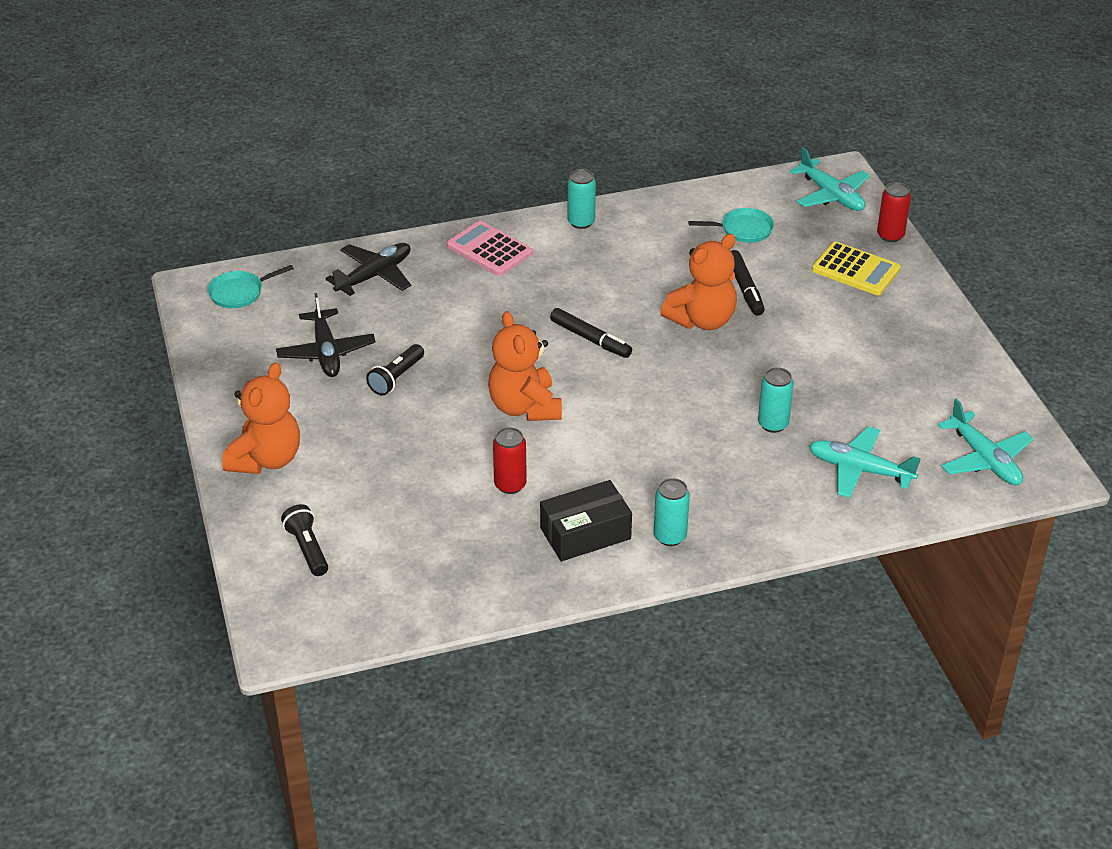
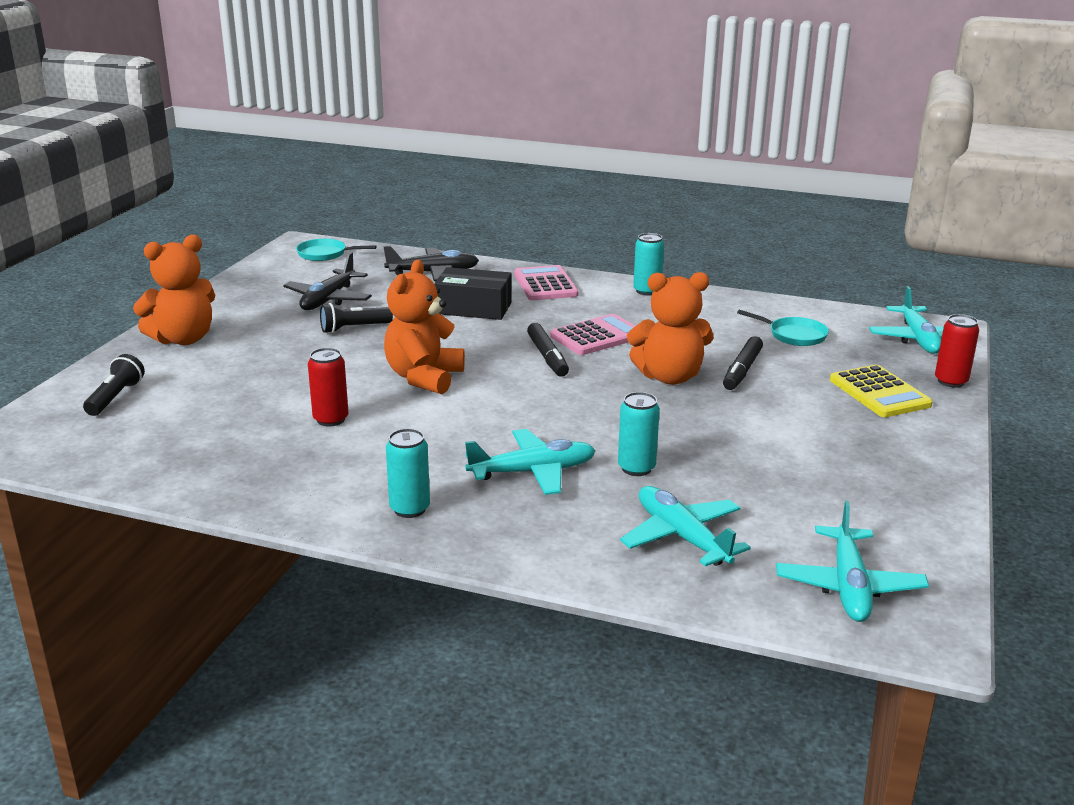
camera: 35 degrees right, 15 degrees down
(585, 533) = (338, 475): black box -> black box (473, 308)
(602, 297) = (597, 336): none -> pink calculator
(711, 462) = (533, 472): none -> turquoise plane

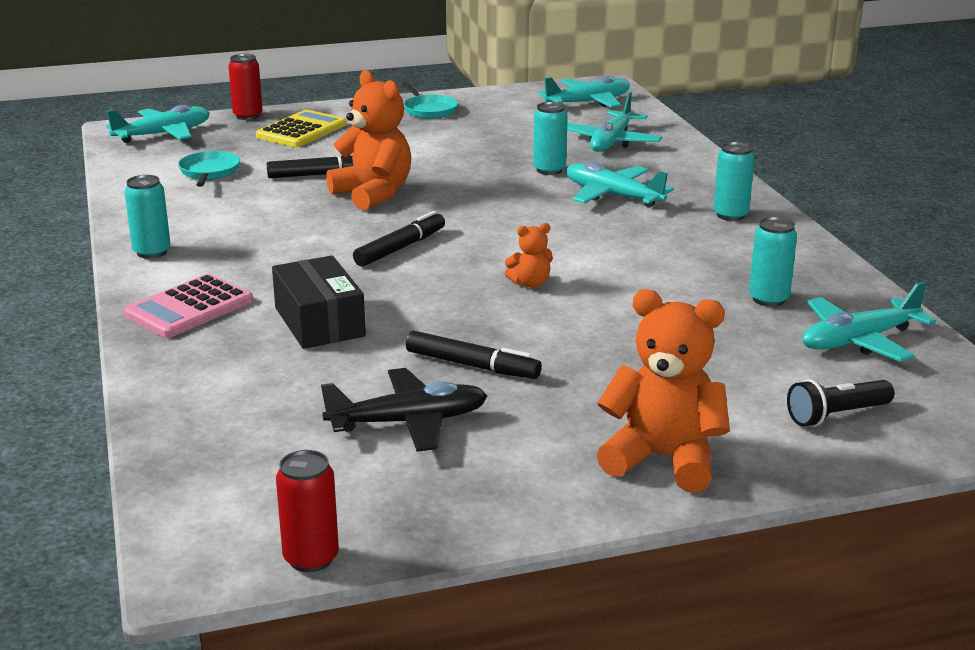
camera: 125 degrees left, 0 degrees up
(154, 449) = (858, 341): none -> turquoise plane
(257, 447) = (768, 299): none -> turquoise can
(325, 254) = (230, 515): turquoise pan -> turquoise pan (429, 110)
(331, 419) = (673, 290): red can -> red can (311, 558)
(353, 328) = (472, 365): black flashlight -> black marker
(424, 378) = (530, 283): orange teddy bear -> orange teddy bear, size x0.48
(433, 273) = (222, 390): black plane -> none
(597, 336) = (318, 242): pink calculator -> none

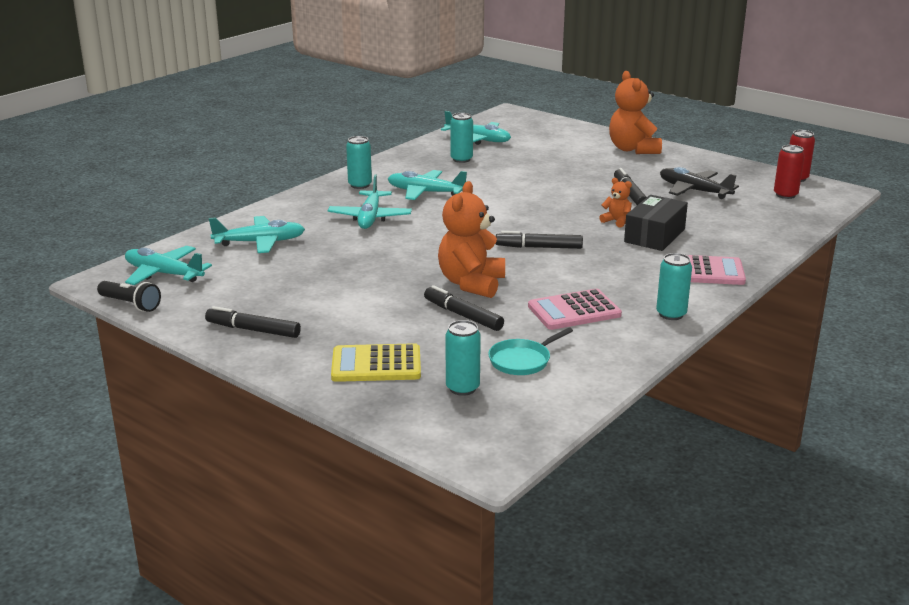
camera: 125 degrees left, 0 degrees up
(163, 134) = (472, 429): turquoise plane -> turquoise plane (425, 192)
(242, 216) = (574, 311): none -> pink calculator
(248, 116) = (368, 410): red can -> red can (785, 195)
(429, 110) = (253, 330): turquoise pan -> black marker
(530, 283) = (527, 205): orange teddy bear -> orange teddy bear (616, 221)
(549, 170) = (346, 245): turquoise can -> turquoise can (462, 388)
(836, 416) = (551, 134): black flashlight -> black flashlight (131, 304)

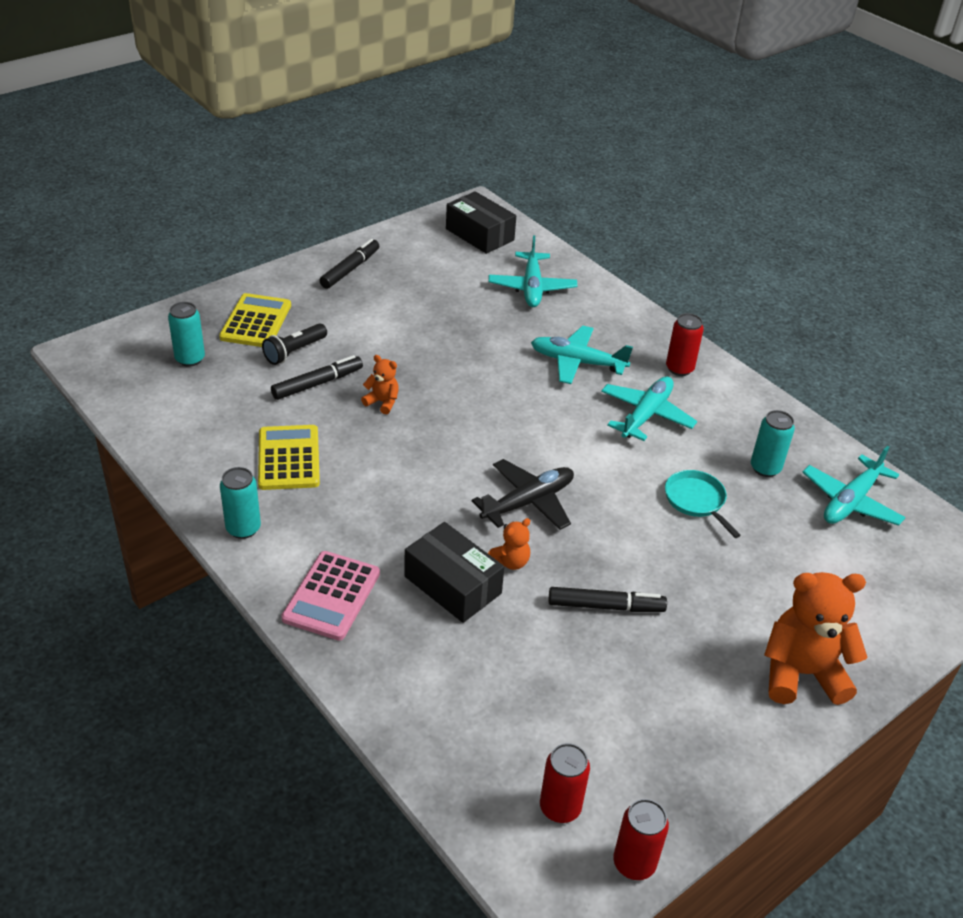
camera: 100 degrees right, 15 degrees up
(131, 304) = (426, 218): black flashlight -> black flashlight (294, 352)
(163, 274) = (479, 234): turquoise plane -> black box
(360, 185) = (679, 368): turquoise can -> red can
(471, 284) = (382, 402): orange teddy bear -> orange teddy bear, size x0.48
(522, 360) = (213, 401): turquoise pan -> turquoise pan (696, 501)
(539, 247) = (454, 471): black marker -> none
(574, 311) = (289, 458): pink calculator -> yellow calculator
(694, 190) = (603, 687): black plane -> black plane (528, 502)

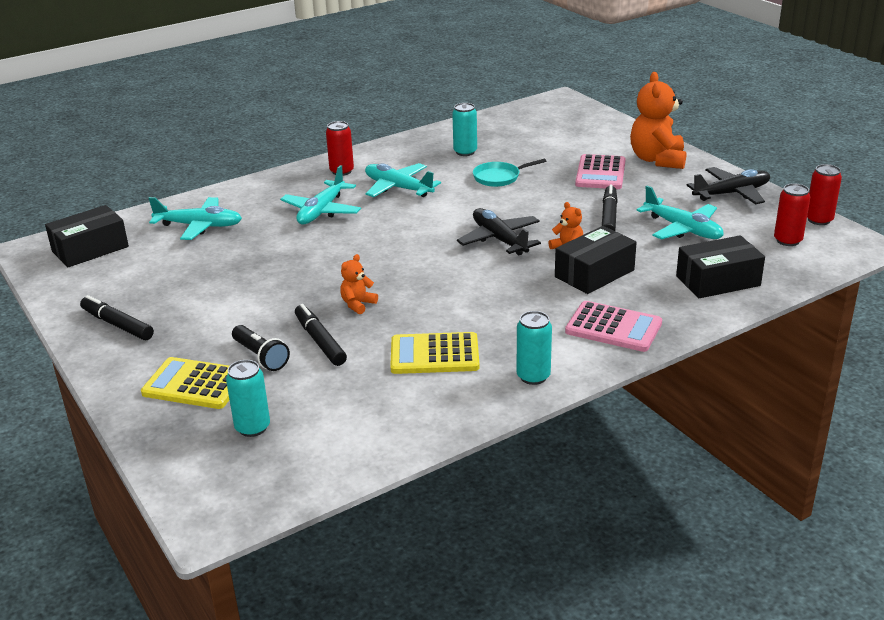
camera: 80 degrees left, 10 degrees down
(439, 707) = (718, 281): none -> black box
(704, 757) = (732, 193): none -> black plane
(736, 604) = (600, 173): none -> pink calculator
(850, 501) = (501, 130): turquoise plane -> turquoise plane (683, 229)

